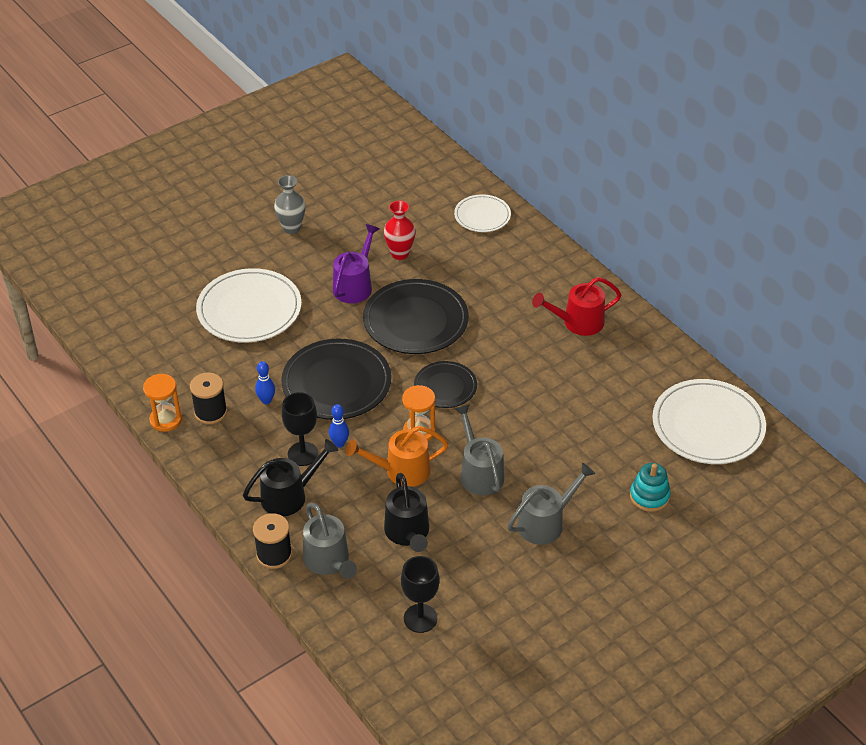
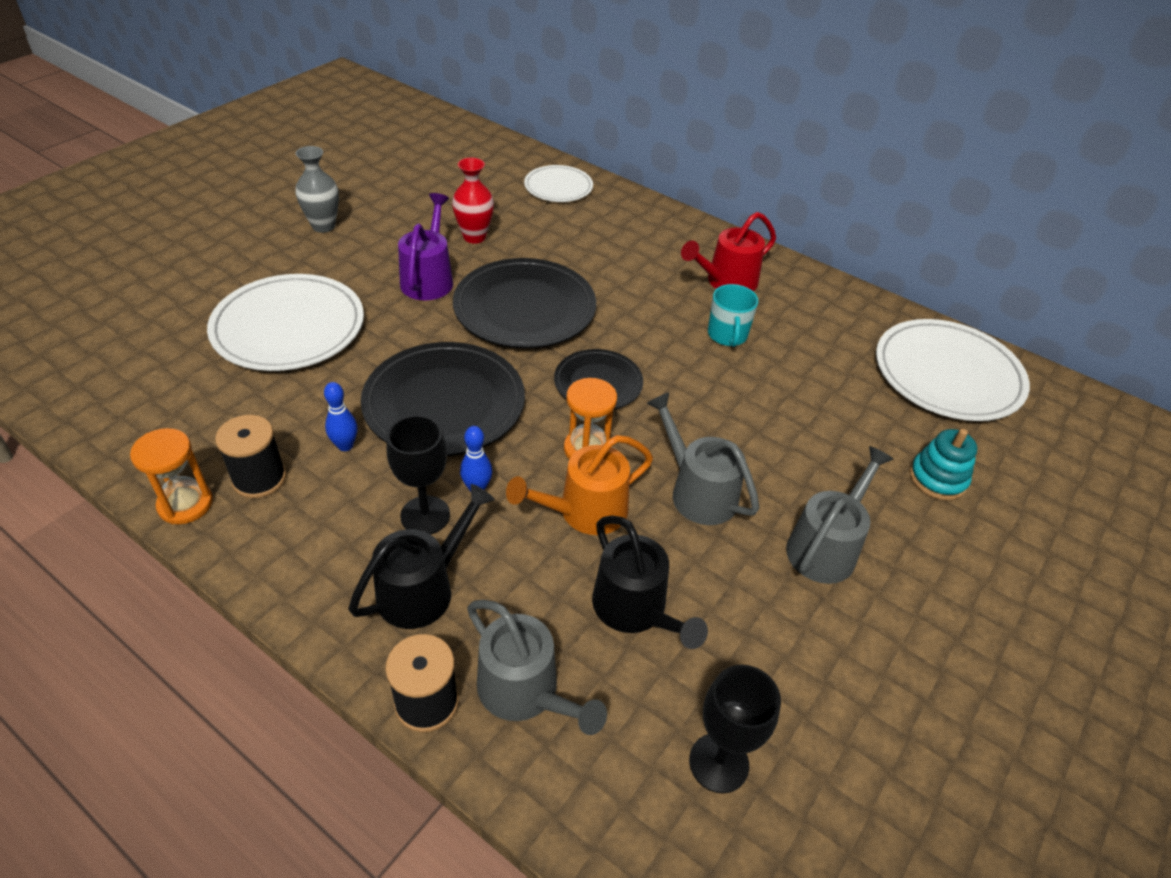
camera: 20 degrees left, 0 degrees up
(556, 366) = (727, 335): none -> turquoise mug

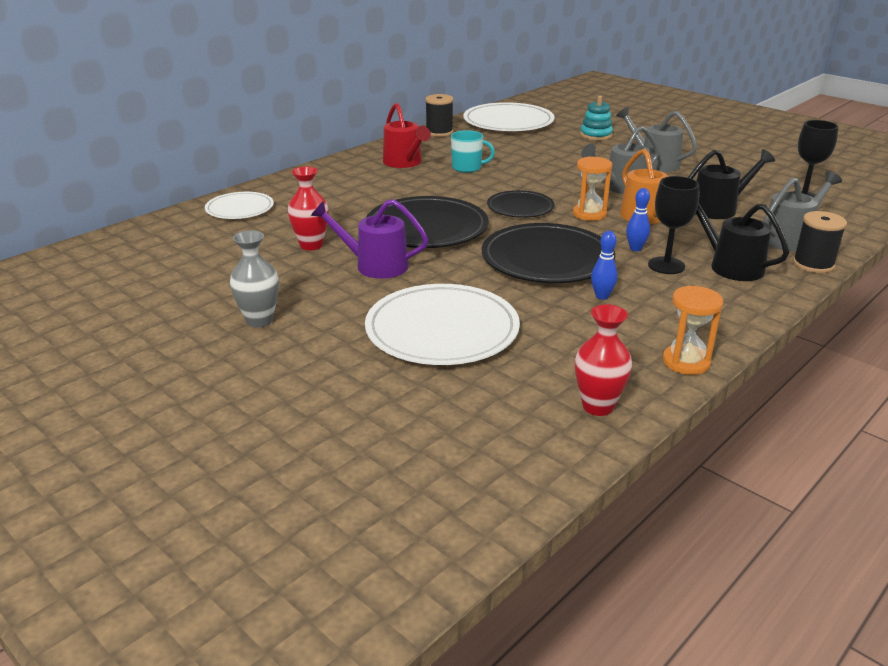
camera: 80 degrees left, 15 degrees down
(126, 427) = (598, 406): none -> red vase
(259, 479) = (647, 330): black spool -> black spool (439, 132)

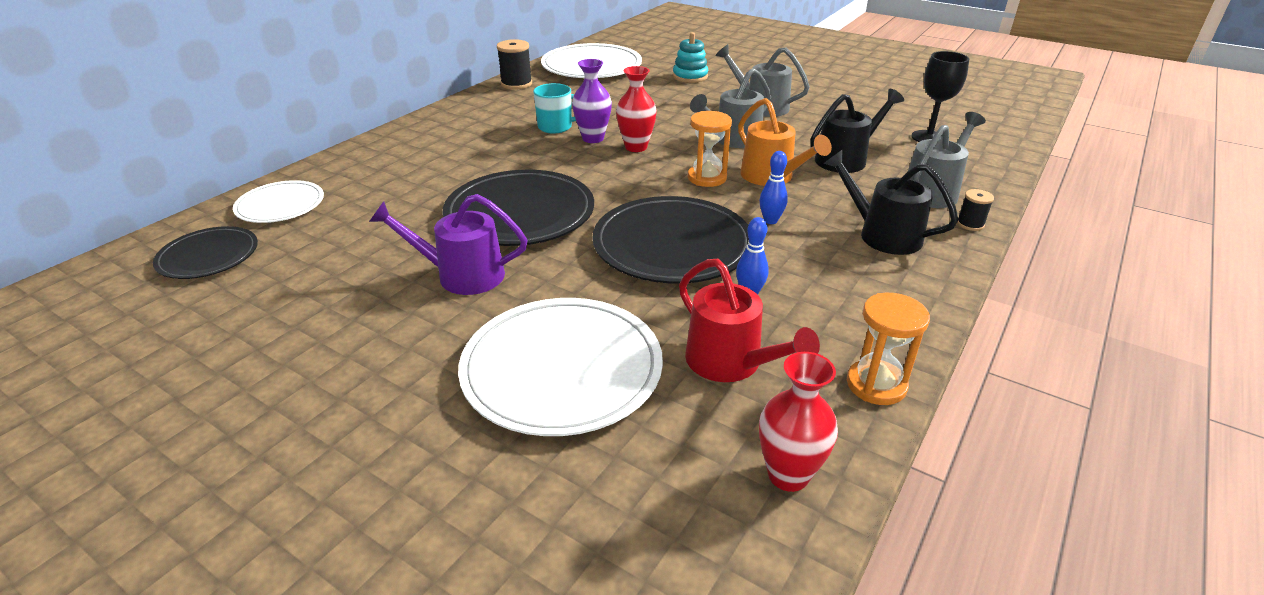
camera: 10 degrees left, 5 degrees up
(259, 320) = (312, 382): grey vase -> none
(311, 245) = (376, 252): red vase -> red vase (636, 147)
(404, 163) = (481, 125): red watering can -> red watering can (730, 363)
(497, 178) = (593, 138): none -> purple vase
(520, 207) = (626, 175): black plate -> black plate (208, 256)
(666, 265) = (811, 241): black goblet -> none
(813, 264) = (970, 224): black spool -> black spool, size x0.58

